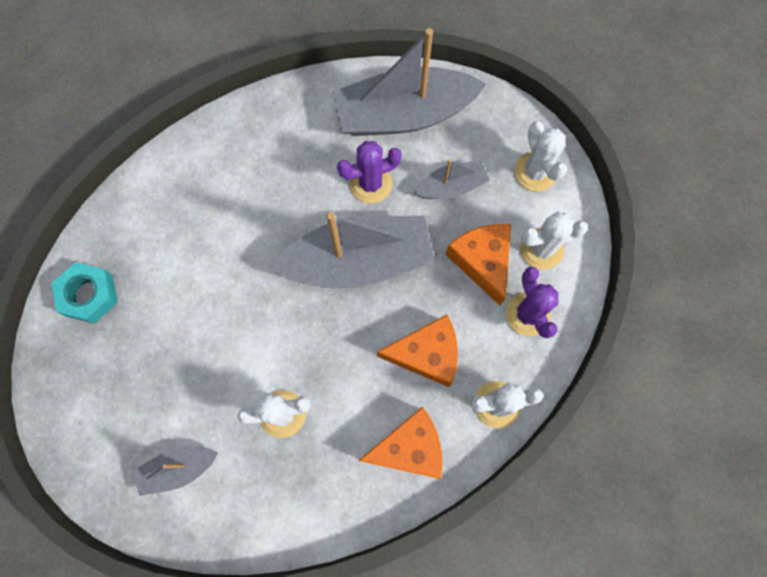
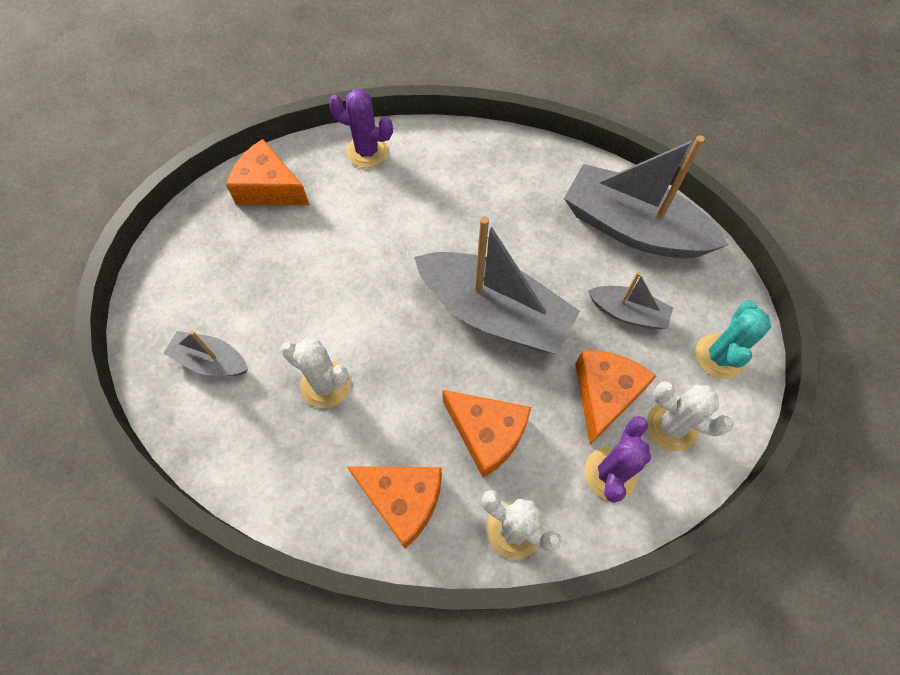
camera: 40 degrees right, 10 degrees down
(89, 295) = (269, 188): turquoise nut -> orange cheese
(370, 183) = (557, 261): purple cactus -> purple cactus (367, 152)
(535, 172) = (719, 356): white cactus -> turquoise cactus

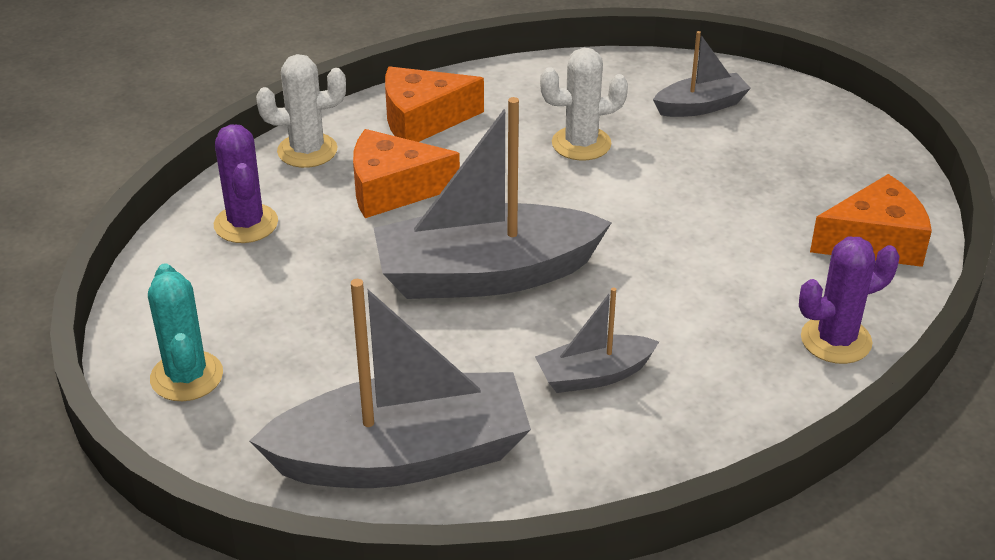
camera: 140 degrees right, 25 degrees down
(604, 395) = (299, 274): orange cheese -> none
(628, 313) = (331, 358): grey boat -> grey boat (594, 375)
(671, 426) = (205, 287): white cactus -> none

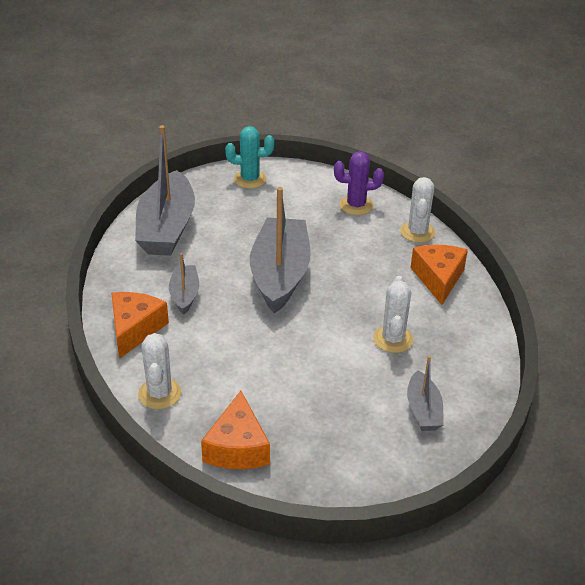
camera: 105 degrees right, 0 degrees up
(393, 189) = (369, 256): orange cheese -> orange cheese (135, 329)
(836, 340) = (159, 394): purple cactus -> white cactus

